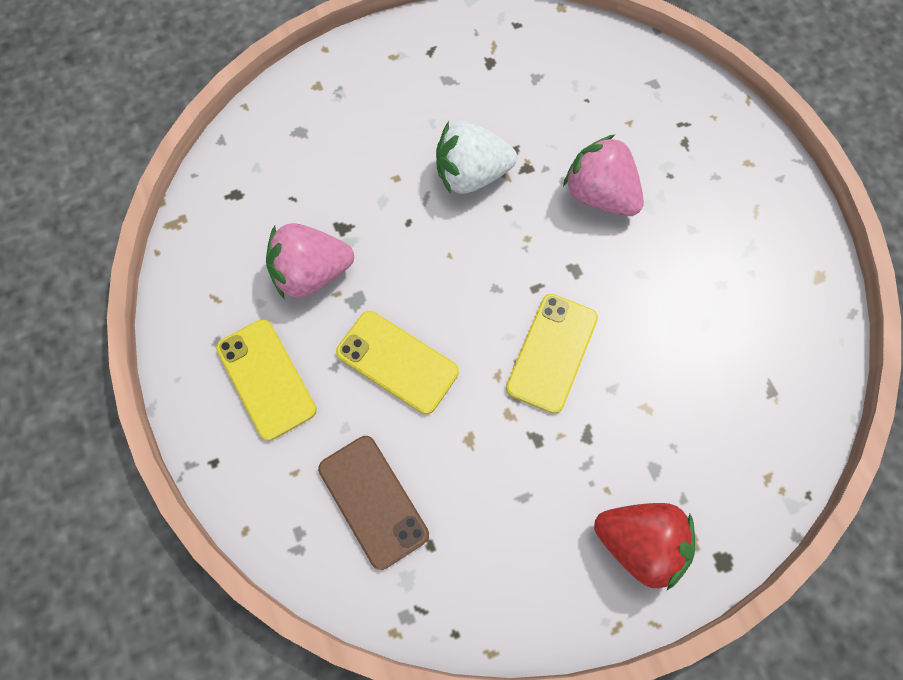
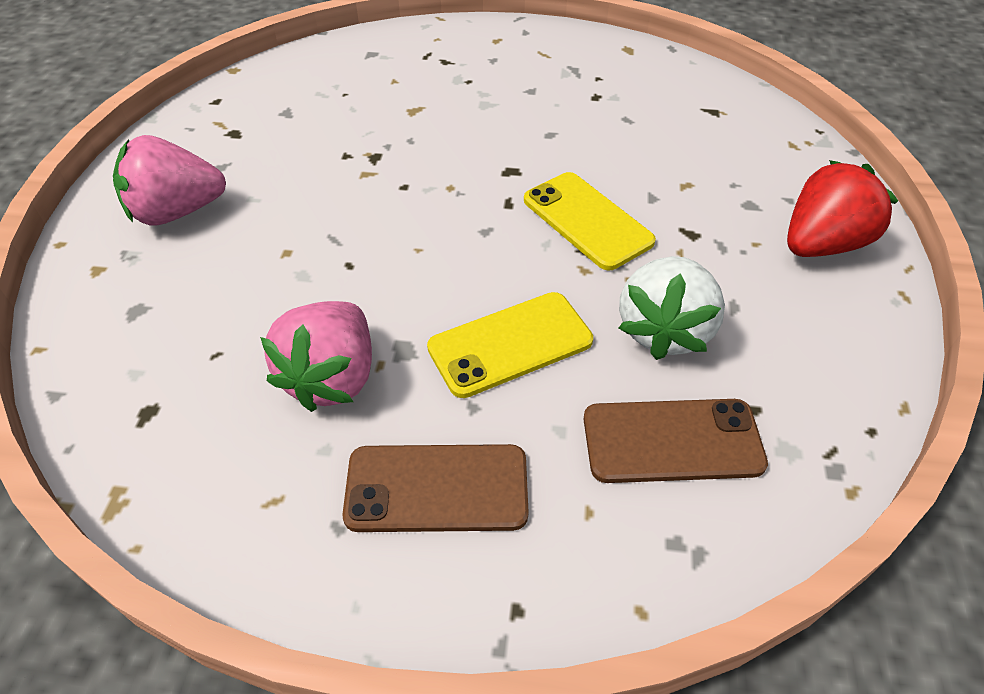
camera: 60 degrees left, 20 degrees down
(266, 379) = (437, 488): yellow phone -> brown phone
(471, 175) = (343, 195): white strawberry -> white strawberry (664, 330)
(599, 195) = (448, 125): pink strawberry -> pink strawberry (177, 212)

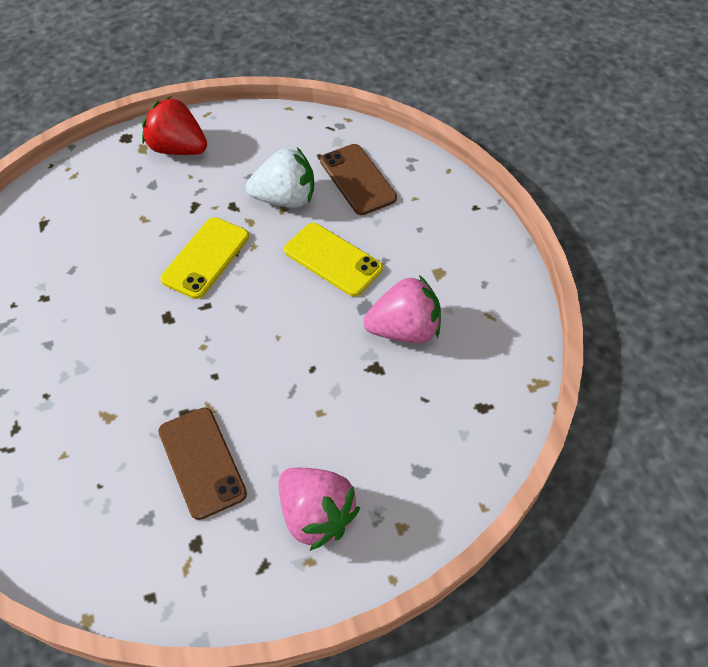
camera: 115 degrees left, 5 degrees up
(437, 488) = (439, 255): brown phone -> brown phone (201, 462)

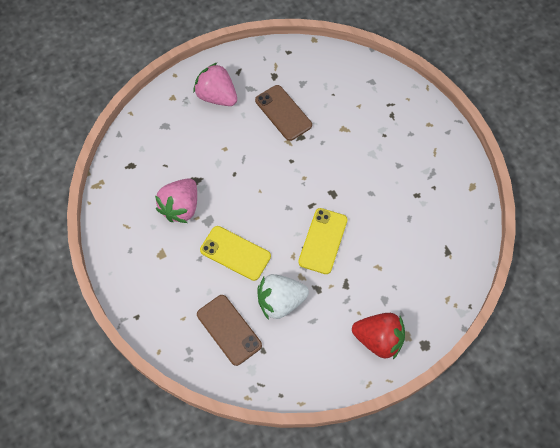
camera: 170 degrees right, 10 degrees up
(404, 330) = (181, 207): pink strawberry -> pink strawberry turned 45 degrees counterclockwise

